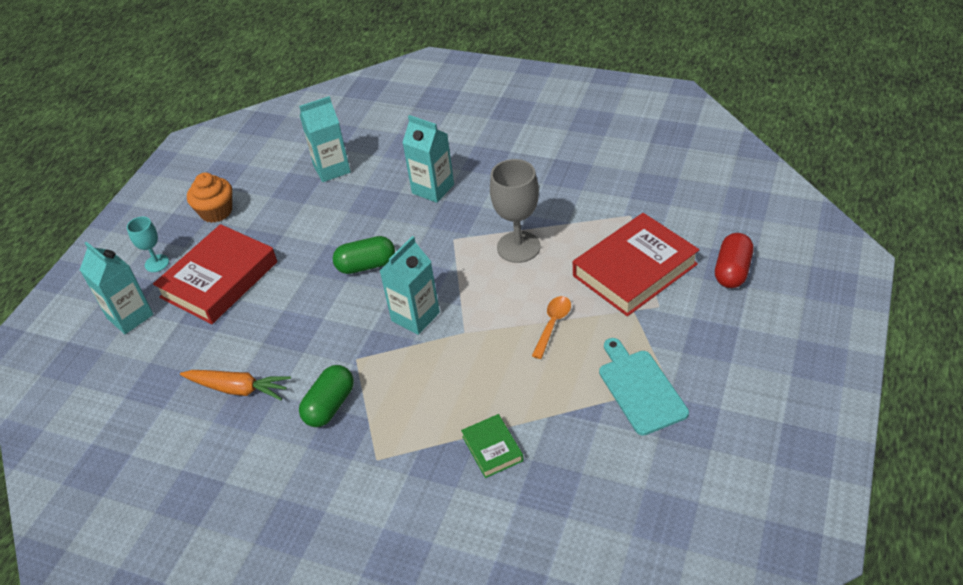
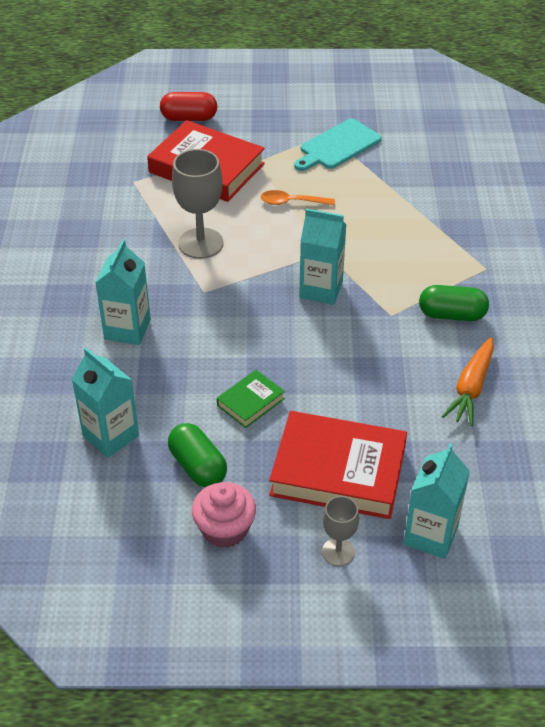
camera: 115 degrees left, 0 degrees up
(157, 263) = (338, 552): turquoise goblet -> grey goblet
(216, 212) = (224, 529): orange cupcake -> pink cupcake
(238, 389) = (471, 388): orange carrot -> orange carrot turned 150 degrees counterclockwise
(366, 265) = (267, 347): green capsule -> green capsule (198, 466)
(492, 448) = (436, 208): green book -> green book (251, 402)

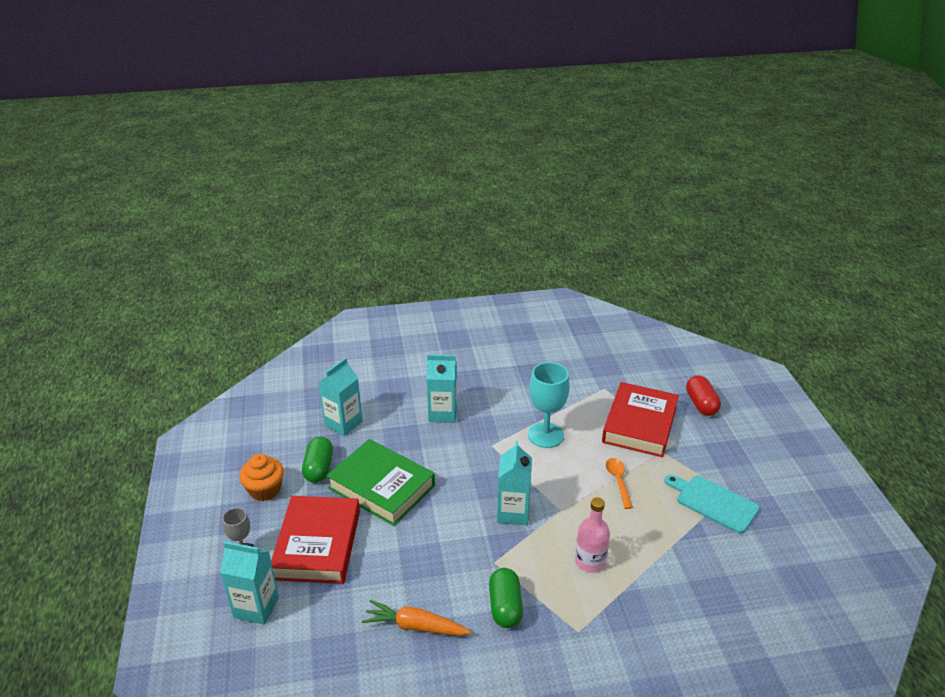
camera: 80 degrees right, 10 degrees down
(198, 466) = (319, 468): green capsule -> green capsule turned 45 degrees counterclockwise
(201, 243) = (545, 435): grey goblet -> turquoise goblet
(224, 529) = (265, 490): pink cupcake -> orange cupcake
(251, 402) = (381, 487): green book -> green book, size x2.09
(400, 244) = (590, 561): none -> pink bottle

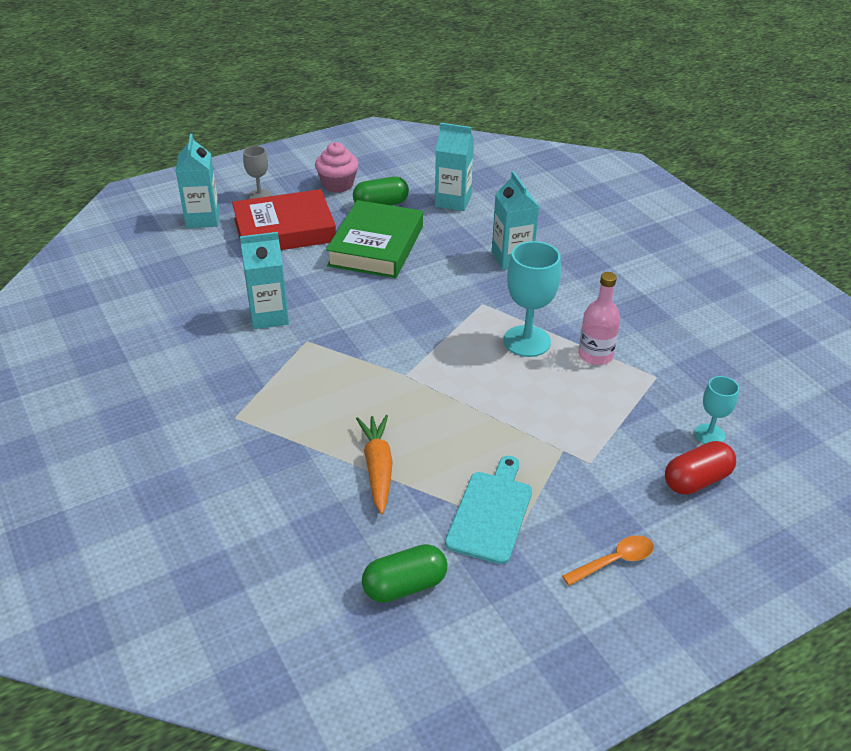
camera: 70 degrees right, 5 degrees up
(265, 490) = (337, 184): orange cupcake -> pink cupcake
(415, 626) = (208, 308): orange carrot -> orange carrot (377, 468)
(505, 607) = (250, 359): green capsule -> green capsule (404, 586)
(513, 512) = (384, 340): turquoise carton -> turquoise carton (269, 316)
(590, 561) = (337, 411): pink bottle -> pink bottle (595, 355)
(618, 481) = (481, 415): orange spoon -> orange spoon (614, 561)
(640, 424) = (605, 421): red book -> none
(663, 385) = (709, 434): none -> turquoise goblet

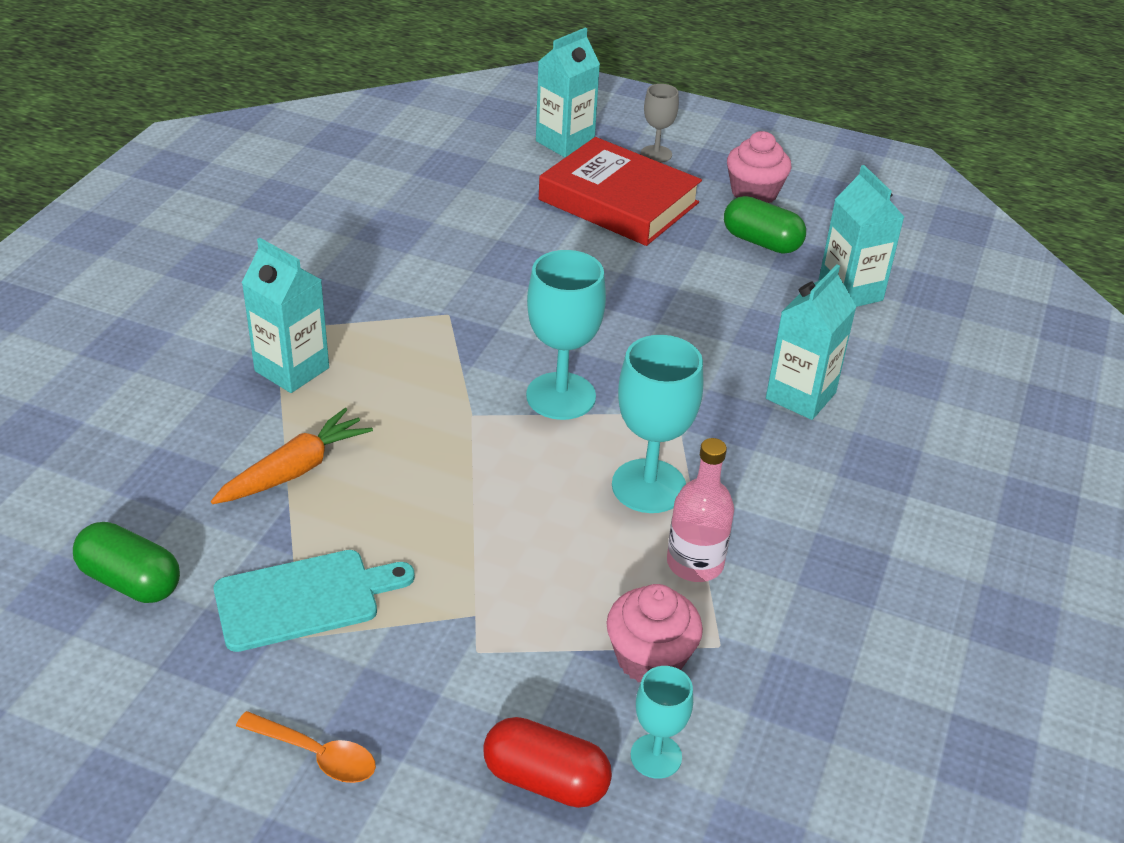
camera: 50 degrees right, 0 degrees up
(269, 316) = (458, 268): turquoise carton -> turquoise carton (292, 369)
(376, 246) = (677, 278): green book -> none
(426, 335) = (561, 396): none -> turquoise goblet
(646, 404) = (650, 658): none -> pink cupcake

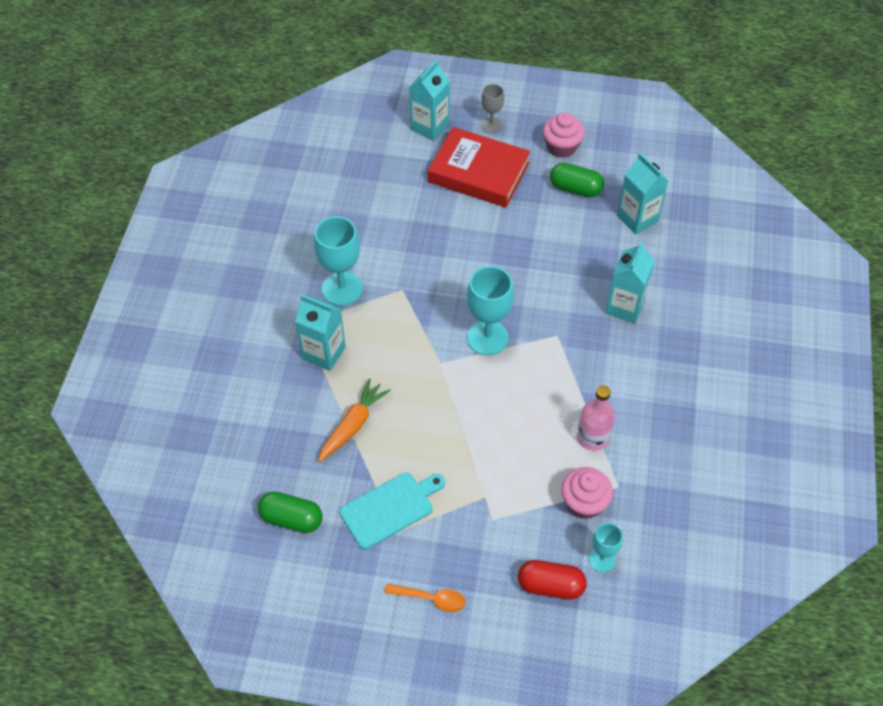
camera: 10 degrees left, 15 degrees up
(648, 486) = (554, 391): turquoise goblet -> turquoise goblet (342, 289)

